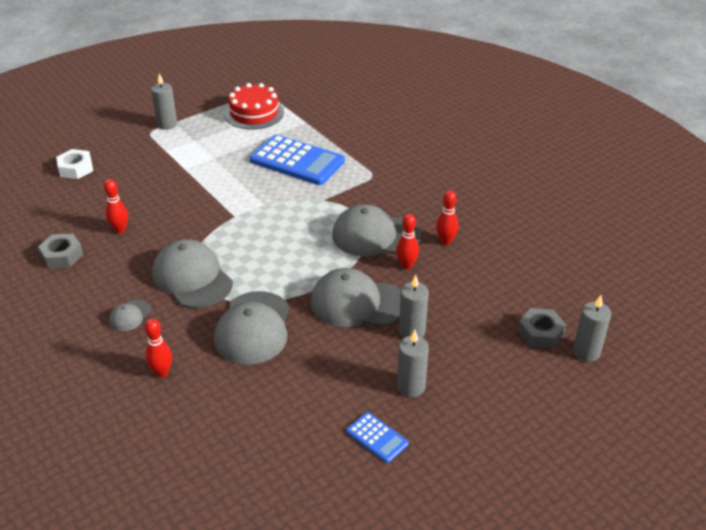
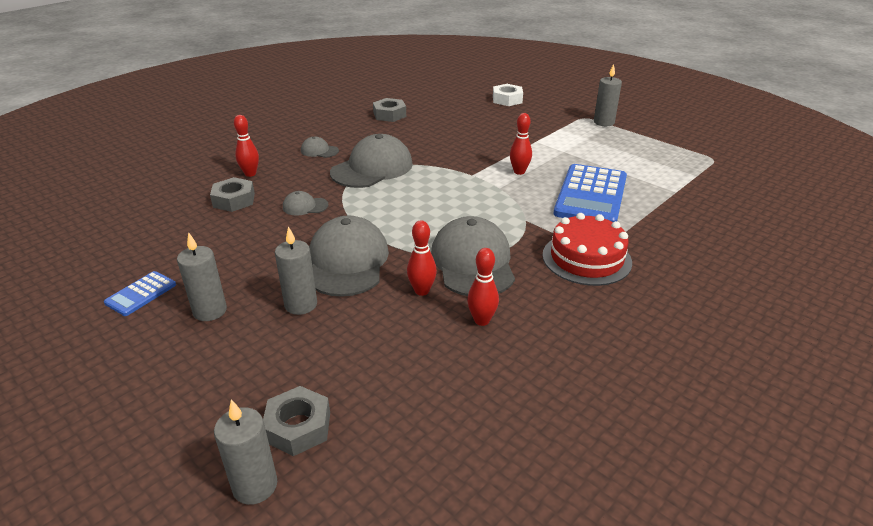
camera: 80 degrees right, 5 degrees down
(120, 230) = (430, 129): red bowling pin -> red bowling pin (519, 172)
(219, 383) = (234, 200): none -> grey nut
(253, 328) = (305, 206): grey cap -> grey cap, size x0.46
(254, 113) = (664, 160): red cake -> red cake (586, 258)

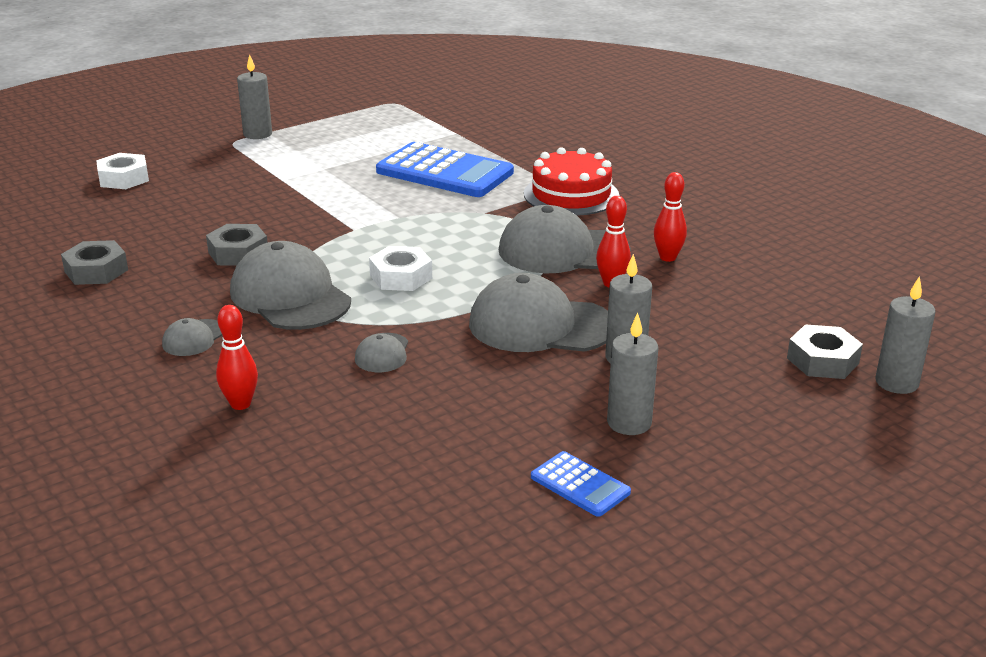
camera: 80 degrees left, 5 degrees down
(234, 200) = (330, 417): grey nut -> grey nut (238, 253)
(407, 200) = (401, 277): none -> white nut
(519, 172) = (364, 201): red bowling pin -> none

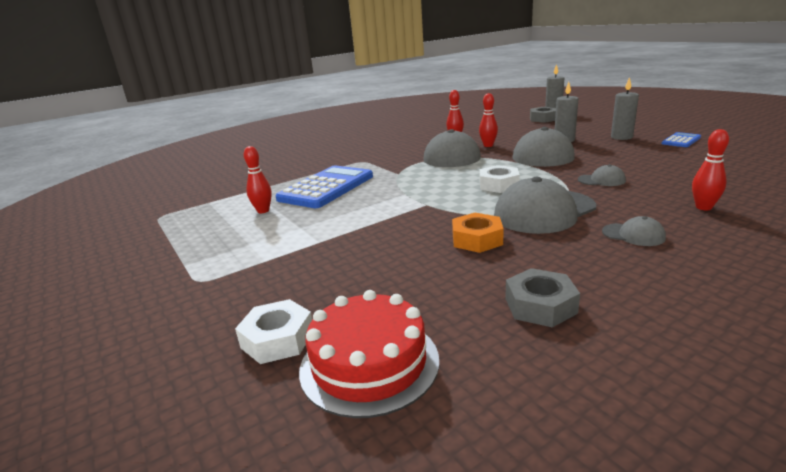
camera: 85 degrees left, 5 degrees down
(238, 253) = (477, 239): grey nut -> orange nut
(257, 134) = (187, 269): grey candle -> none
(382, 146) = (263, 211): none -> red bowling pin
(571, 195) = (374, 157): red cake -> red cake (369, 363)

